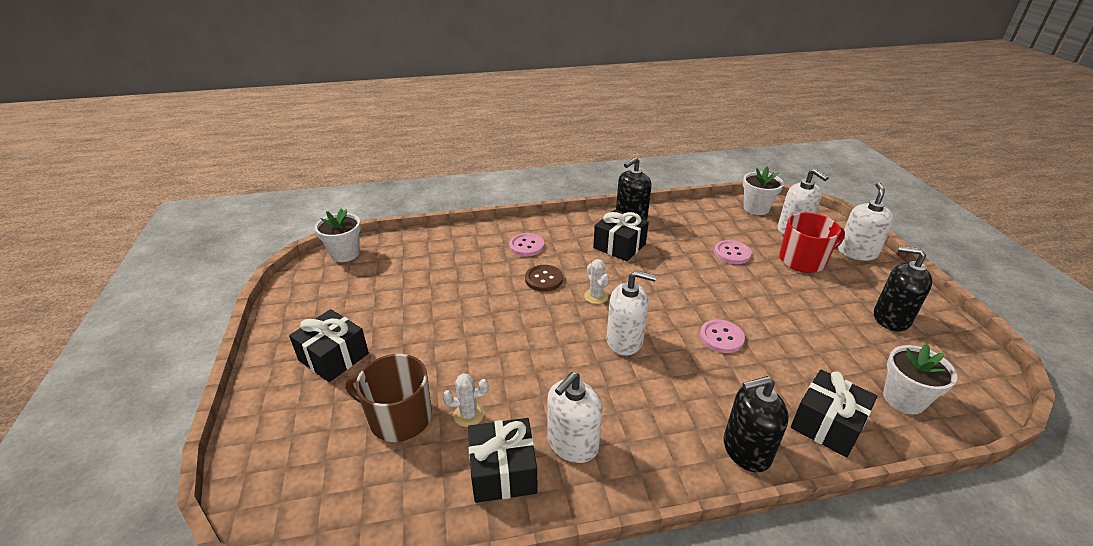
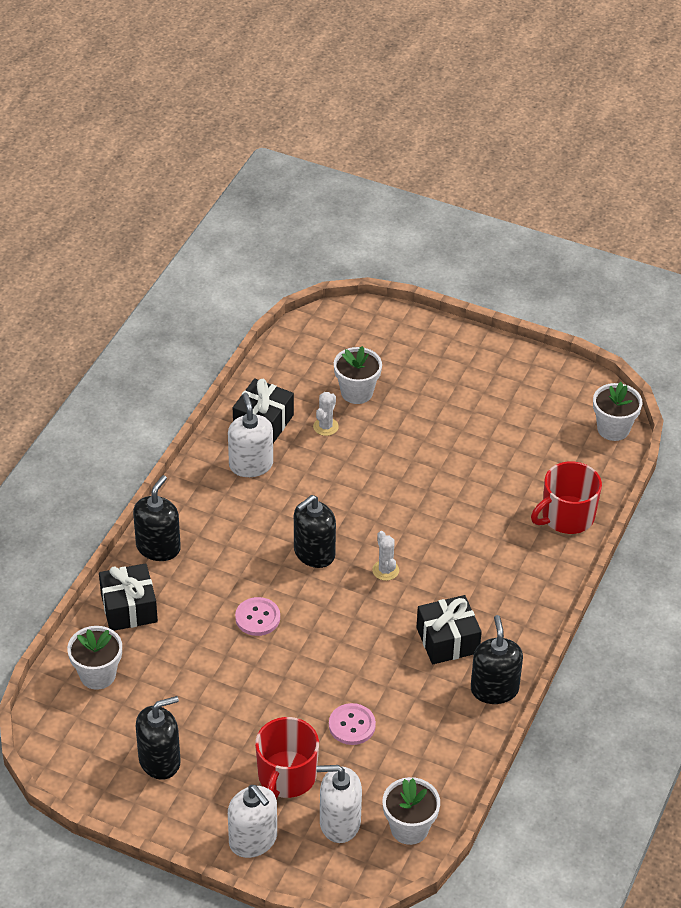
camera: 125 degrees right, 10 degrees up
(333, 357) = (455, 379): black gift -> none
(399, 417) = (357, 392): brown mug -> white flower pot
(457, 242) = (567, 516): none -> red mug
(526, 246) = (512, 566): pink button -> none
(544, 279) = (444, 548): brown button -> none
(596, 296) = (385, 570): white cactus -> white cactus turned 60 degrees clockwise
(624, 340) = (314, 553): white soap dispenser -> black soap dispenser

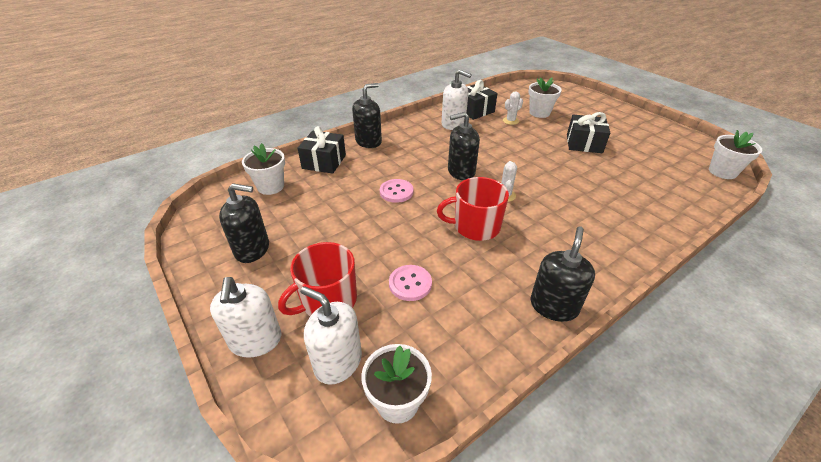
camera: 30 degrees right, 5 degrees down
(251, 465) = (453, 124): white soap dispenser -> white soap dispenser turned 105 degrees clockwise
(447, 640) = (529, 253): black gift -> black gift (584, 143)
(567, 516) = (668, 208): red mug -> red mug (475, 226)

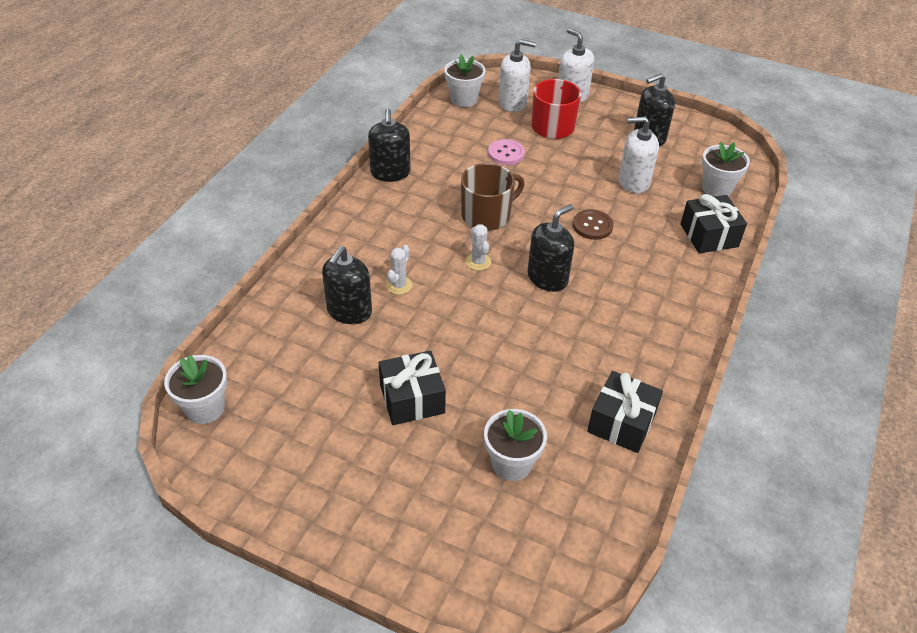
camera: 150 degrees right, 5 degrees up
(368, 141) = (699, 286): black soap dispenser -> black soap dispenser (349, 311)
(396, 192) = (592, 226): pink button -> brown button
(453, 124) = (626, 369): white soap dispenser -> white soap dispenser (633, 182)
(475, 226) = (487, 215): red mug -> brown mug
(510, 121) = (547, 415): white cactus -> white cactus (399, 285)

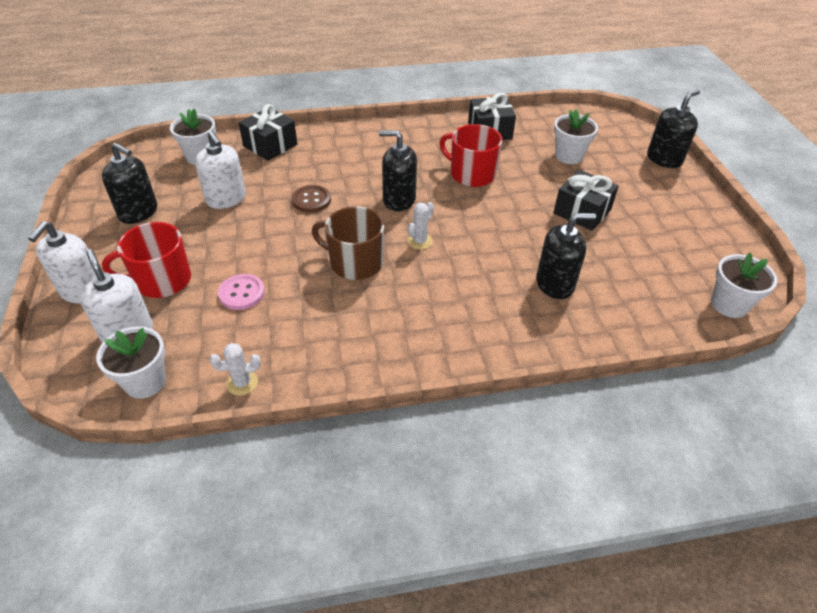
camera: 125 degrees left, 0 degrees up
(390, 173) = (352, 365): black soap dispenser -> black soap dispenser (664, 159)
(399, 285) = (495, 271): white cactus -> white cactus (242, 383)
(546, 352) = (471, 174): none -> red mug

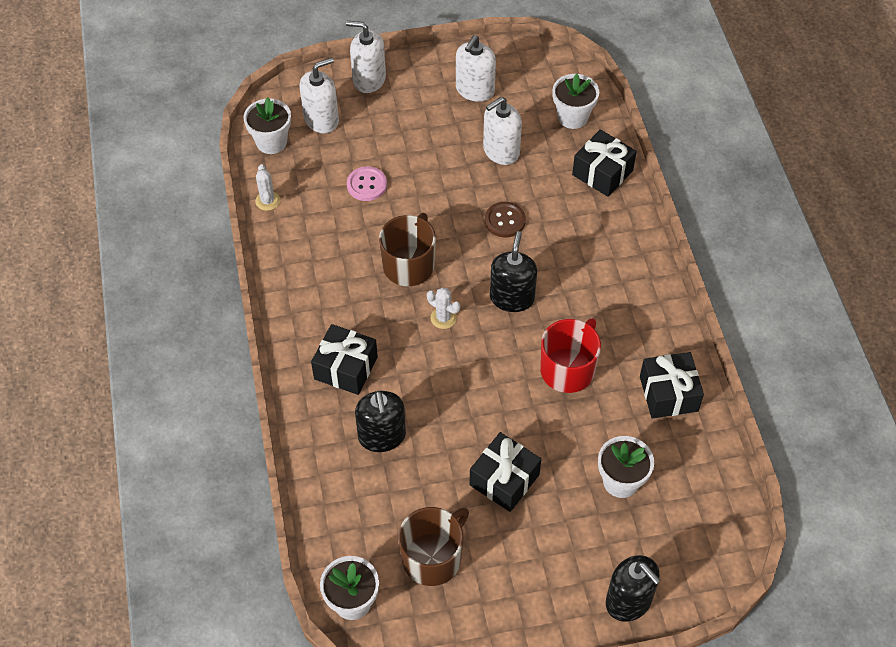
camera: 90 degrees right, 10 degrees up
(138, 212) = (475, 90): black soap dispenser -> white soap dispenser
(161, 280) = (382, 127): red mug -> none
(480, 310) = (346, 368): none -> black gift
(667, 254) = (433, 557): none -> brown mug

